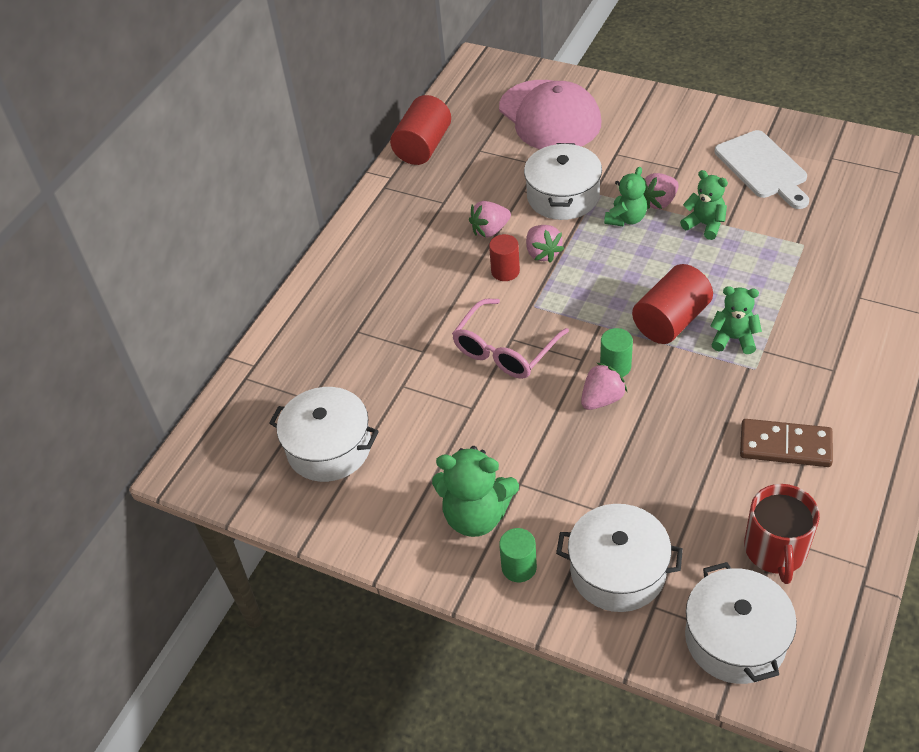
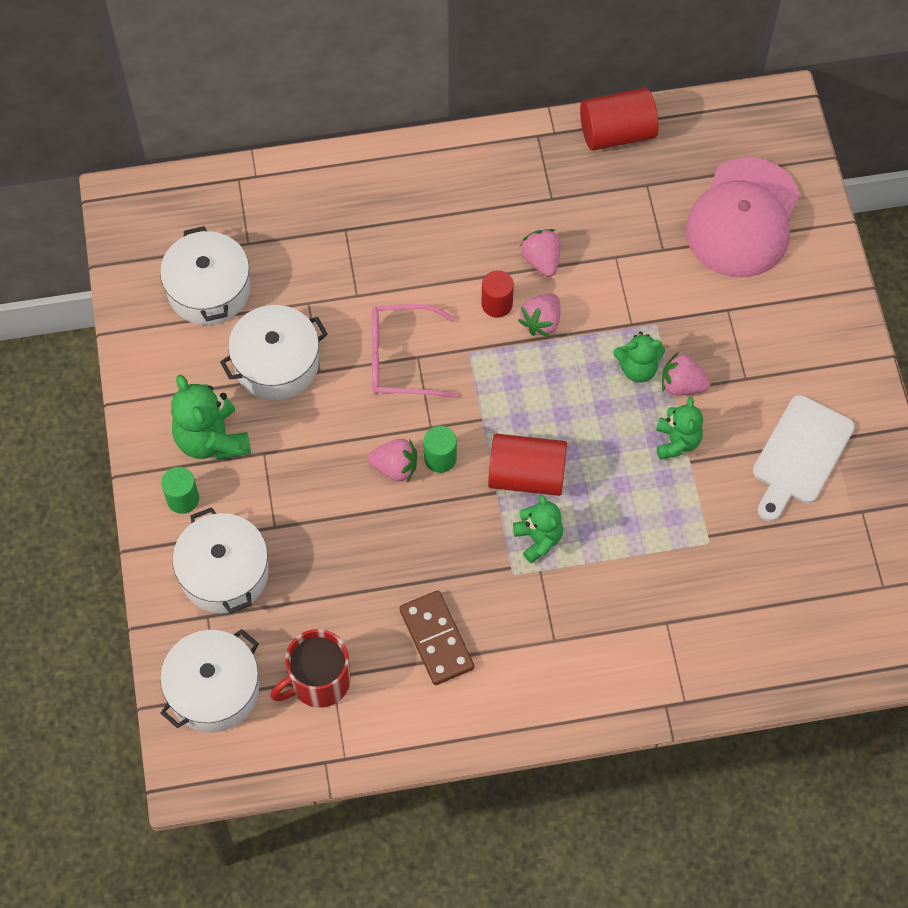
camera: 50 degrees right, 15 degrees up
(490, 230) = (541, 260): pink strawberry -> pink strawberry turned 45 degrees clockwise
(563, 196) = (631, 296): white pot -> white pot (276, 363)

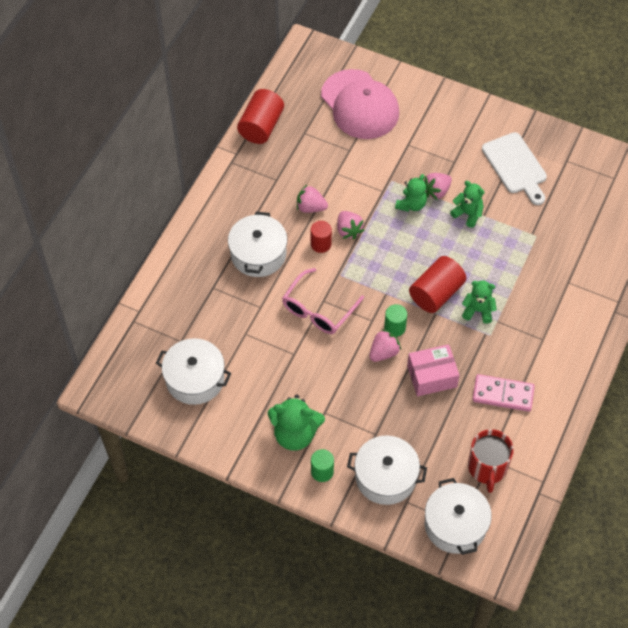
camera: 55 degrees left, 5 degrees down
(276, 363) = (272, 372): white pot -> white pot (258, 254)
(401, 542) = (432, 376): none -> pink box
(437, 639) = (503, 394): brown domino -> pink domino

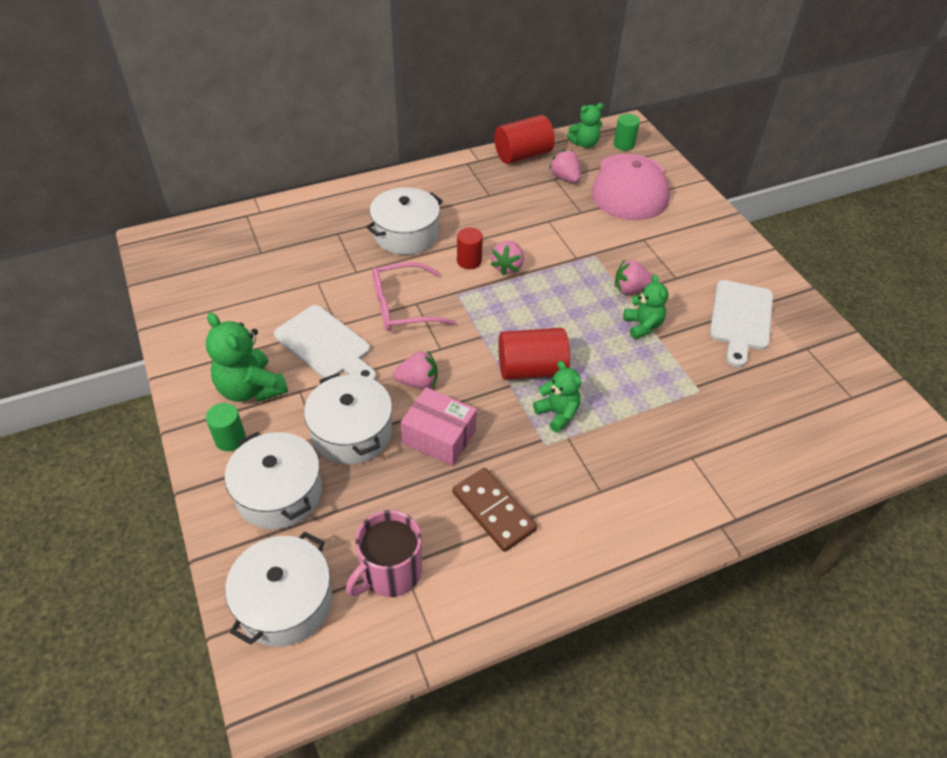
camera: 40 degrees right, 10 degrees down
(195, 379) = (232, 285): white pot -> white pot (352, 432)
(304, 372) = (325, 345): none -> white cutting board
(310, 207) = (494, 230): pink strawberry -> pink strawberry (565, 178)
(394, 327) = (455, 369): green cylinder -> green cylinder (624, 144)
(411, 204) = (592, 284): green teddy bear -> green teddy bear (584, 144)
(487, 467) = (390, 572): red mug -> pink mug
(503, 394) = (494, 511): pink domino -> brown domino

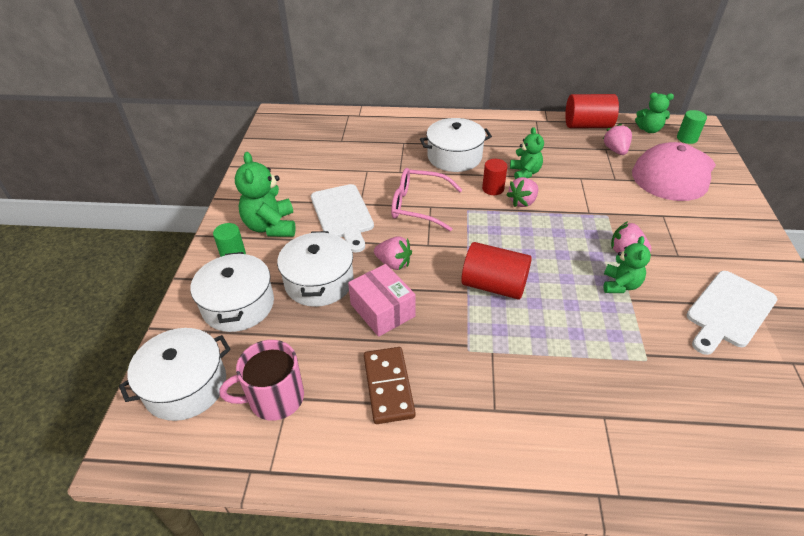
camera: 30 degrees right, 5 degrees down
(557, 413) = (495, 329): green teddy bear -> green teddy bear (525, 173)

